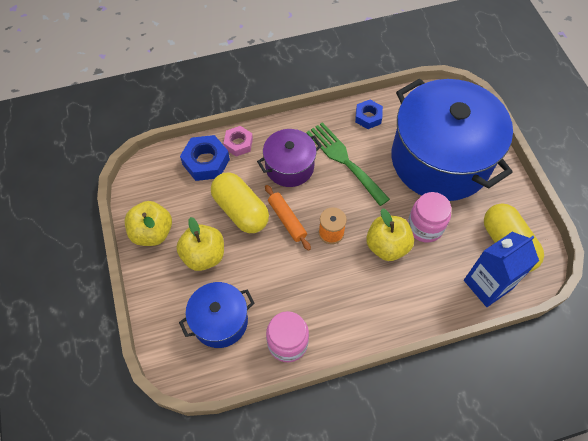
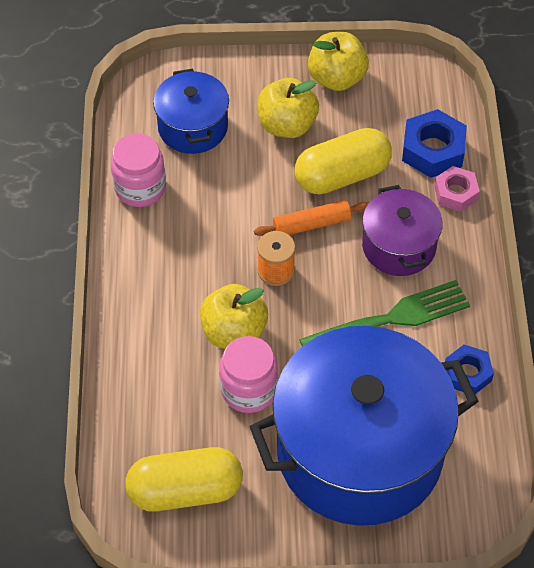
camera: 105 degrees right, 5 degrees down
(487, 284) = (134, 439): blue carton -> none

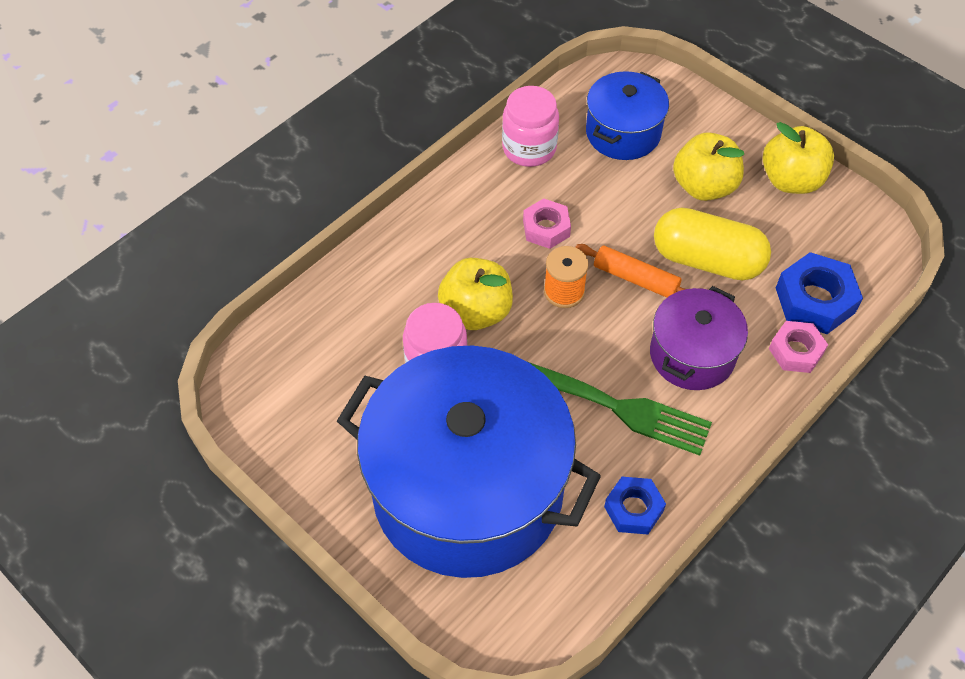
camera: 45 degrees right, 0 degrees up
(185, 490) = (302, 398): yellow capsule -> none
(216, 236) = (546, 228): none -> pink nut

